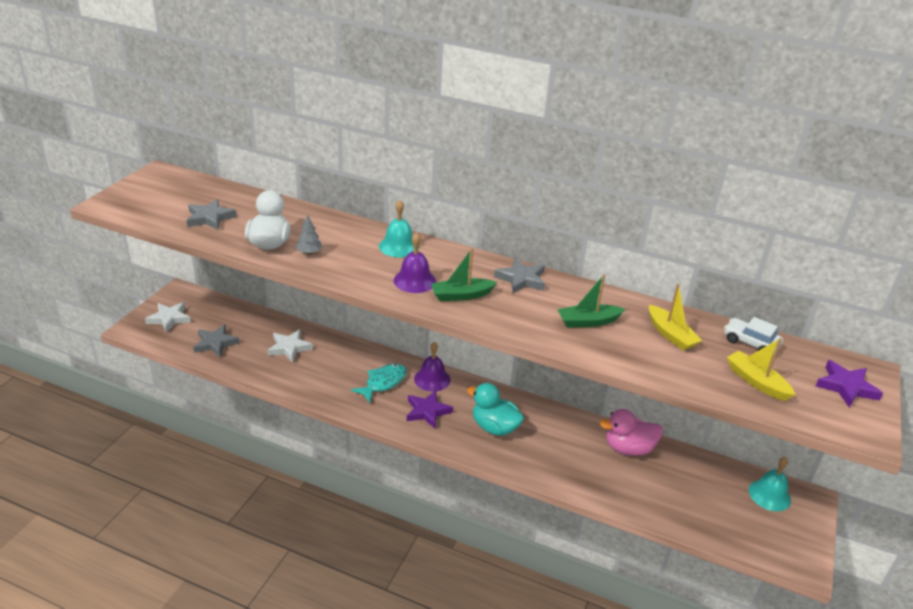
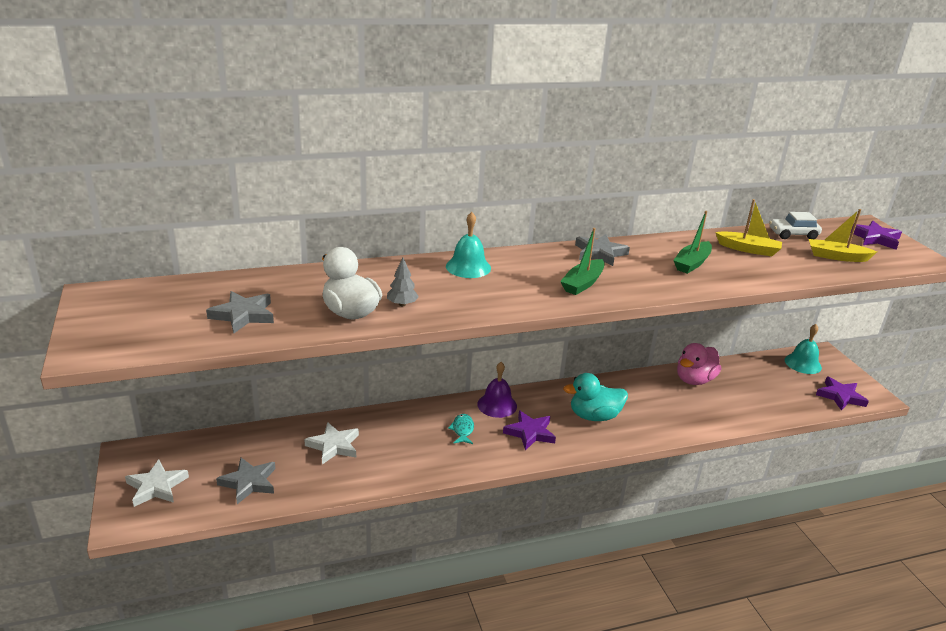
camera: 40 degrees left, 5 degrees down
(383, 383) = (462, 430): turquoise fish -> turquoise fish, size x0.64
(414, 280) = (529, 288): purple bell -> none
(762, 543) = (840, 396): none -> purple star

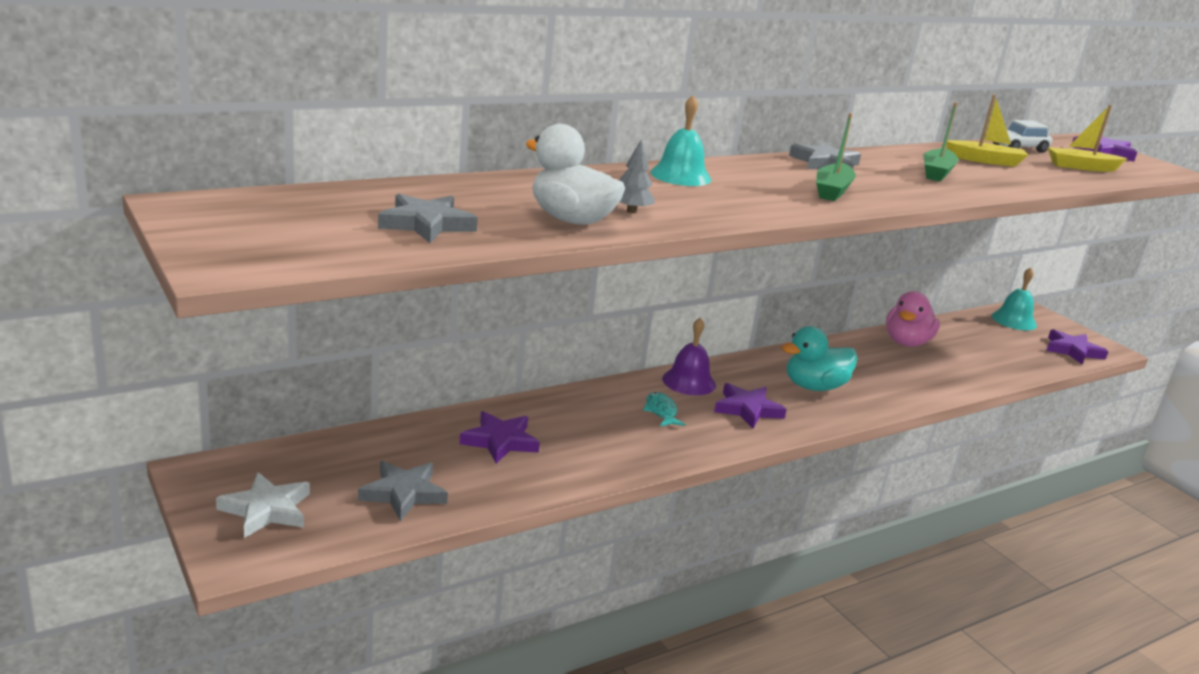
camera: 15 degrees left, 5 degrees down
(333, 446) = (500, 441): white star -> purple star

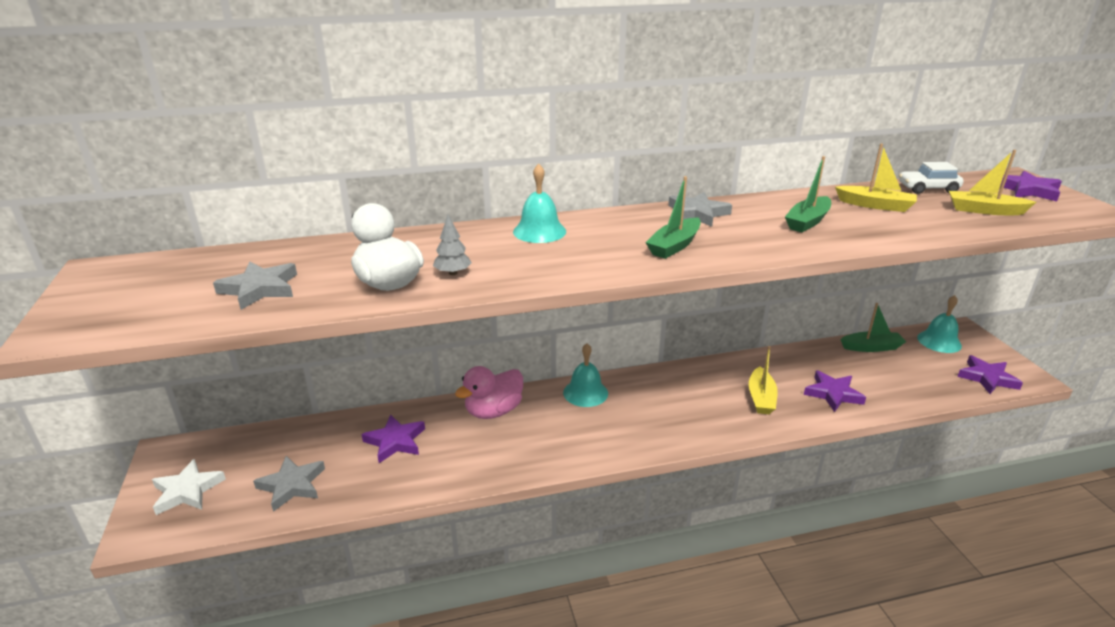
camera: 20 degrees right, 5 degrees up
(661, 412) = (544, 421): turquoise fish -> none
(689, 381) = (585, 393): purple bell -> turquoise bell
(747, 409) = (621, 424): purple star -> purple star (833, 394)
(814, 387) = (696, 404): turquoise duck -> none
(875, 378) = (761, 398): none -> yellow boat
(906, 342) = (813, 361): pink duck -> pink duck (493, 411)
(954, 328) = (871, 347): none -> green boat

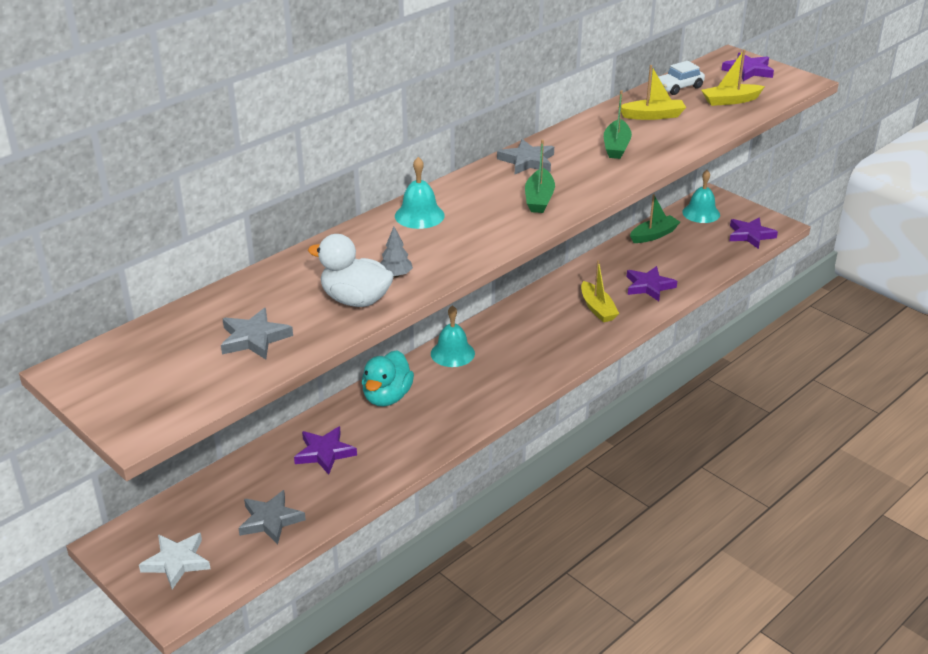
camera: 30 degrees left, 5 degrees up
(493, 411) = (387, 397): pink duck -> turquoise duck

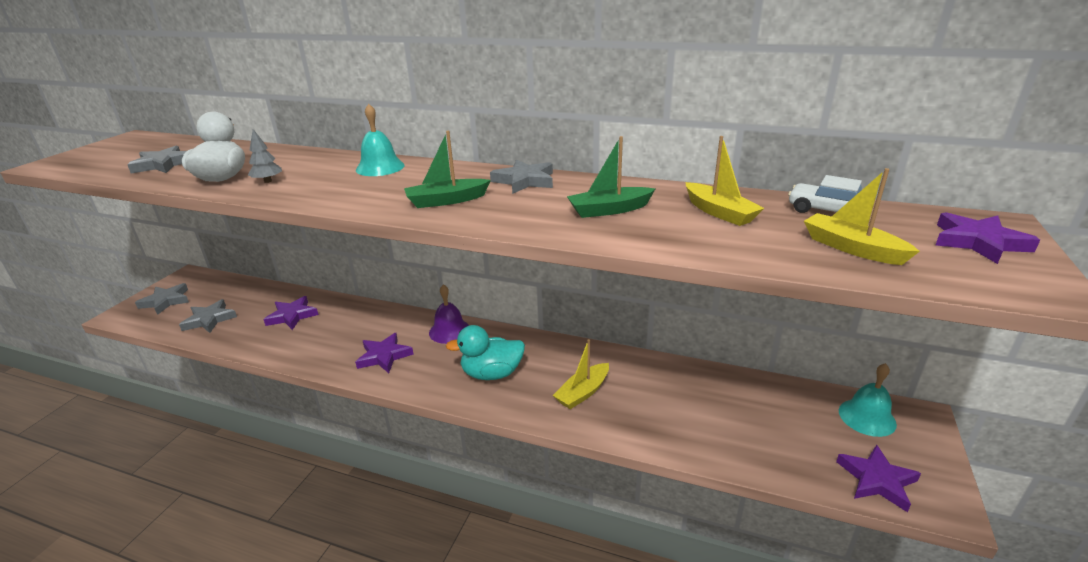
camera: 65 degrees right, 5 degrees down
(177, 562) = (166, 301): white star -> grey star
(387, 397) = (372, 319): turquoise duck -> turquoise duck (492, 374)
(452, 353) = (449, 331): turquoise bell -> purple bell
(649, 286) = (659, 418): purple star -> purple star (384, 356)
(654, 235) = (768, 392): green boat -> none

